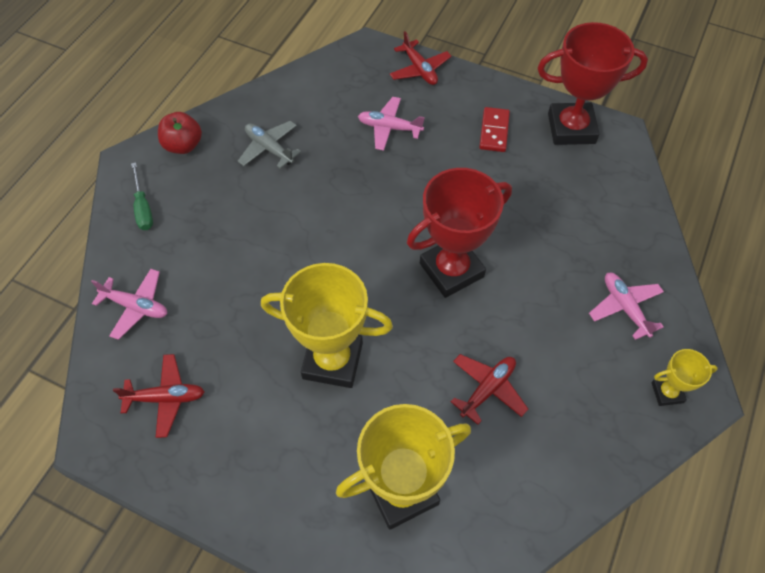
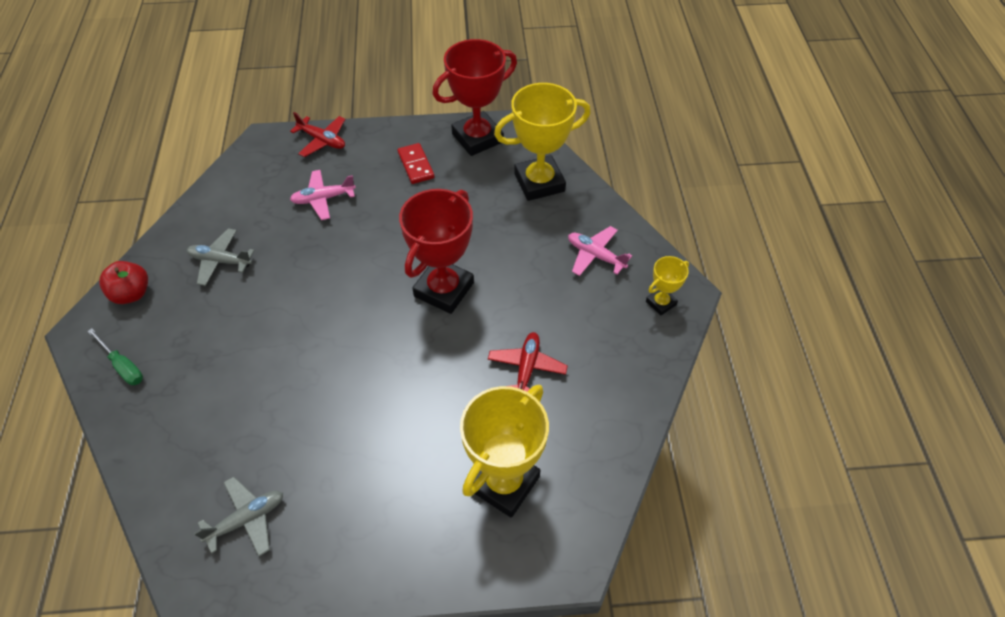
camera: 30 degrees left, 5 degrees down
(136, 306) = (168, 456): pink plane -> none
(166, 398) = (247, 519): red plane -> grey plane
(332, 360) = (384, 410): yellow trophy -> yellow trophy (539, 182)

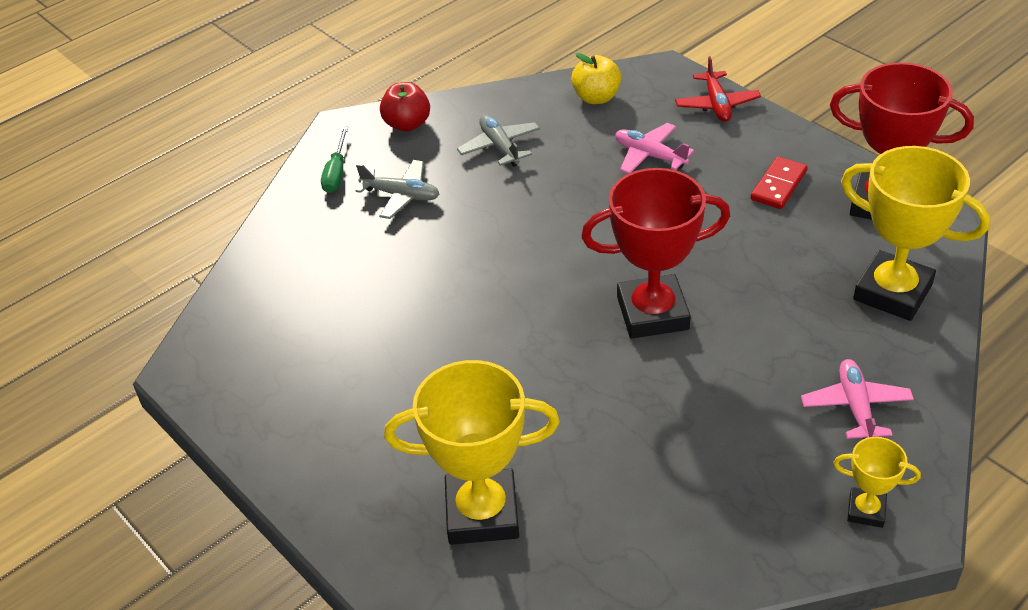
camera: 55 degrees right, 10 degrees down
(243, 185) = (596, 97): none -> yellow apple
(247, 519) = (273, 352): grey plane -> grey plane (401, 195)
(527, 368) = (635, 443): red plane -> none

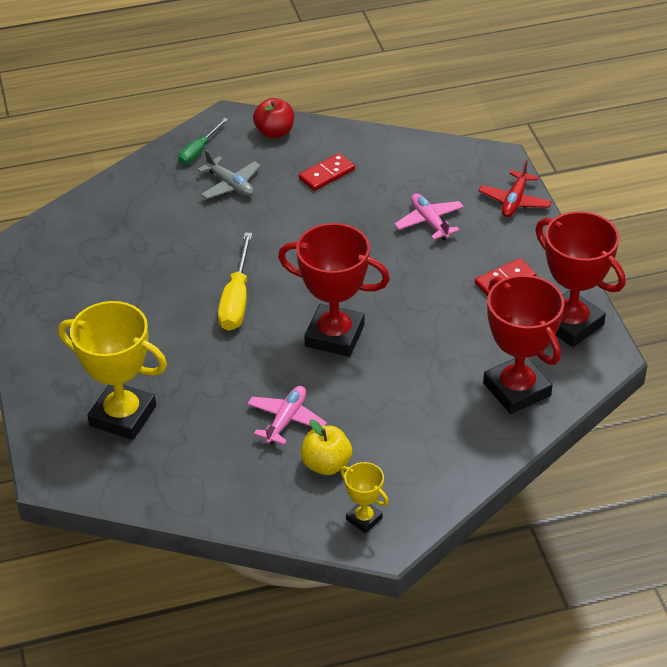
camera: 25 degrees right, 0 degrees up
(499, 147) = (326, 174): grey plane -> red domino
(509, 317) = (236, 299): none -> yellow screwdriver
(596, 97) = (428, 162): yellow apple -> yellow apple (326, 464)
(855, 406) = (418, 453): pink plane -> pink plane (286, 420)
(892, 292) = (517, 389): yellow trophy -> red trophy

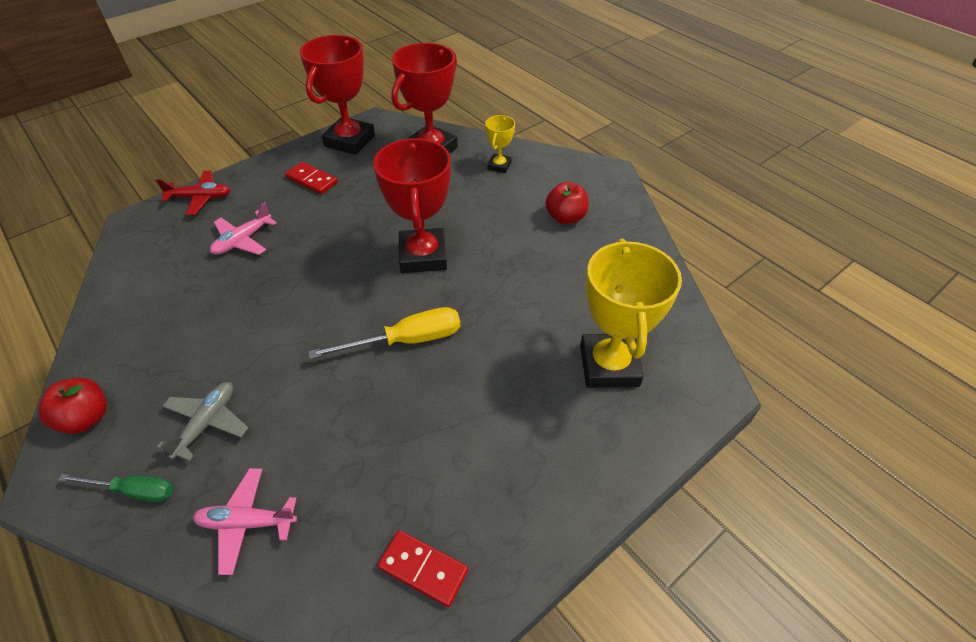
camera: 115 degrees left, 5 degrees up
(286, 420) = (537, 253): pink plane -> pink plane (247, 523)
(326, 174) = (173, 338): red domino -> red domino (423, 569)
(326, 464) = (565, 217): yellow apple -> red apple
(364, 519) = (598, 186): yellow trophy -> yellow trophy (499, 166)

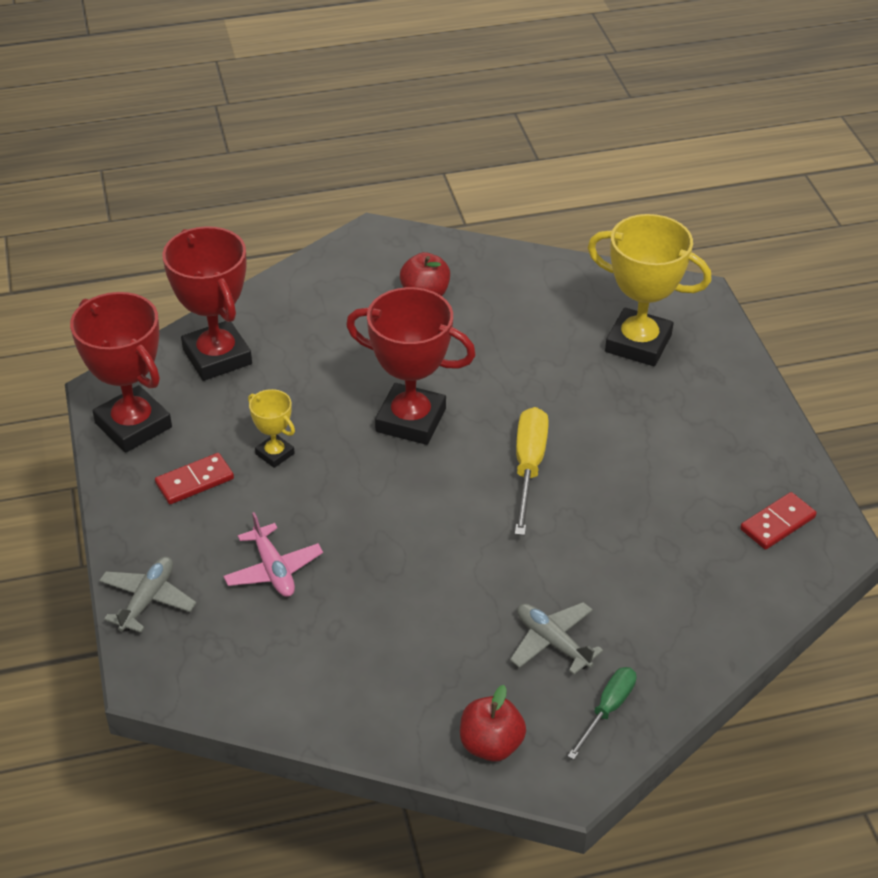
camera: 65 degrees left, 5 degrees down
(200, 198) = (147, 600): red plane -> grey plane
(247, 523) = (683, 628): pink plane -> none
(499, 166) = (296, 311): yellow trophy -> yellow trophy (275, 454)

